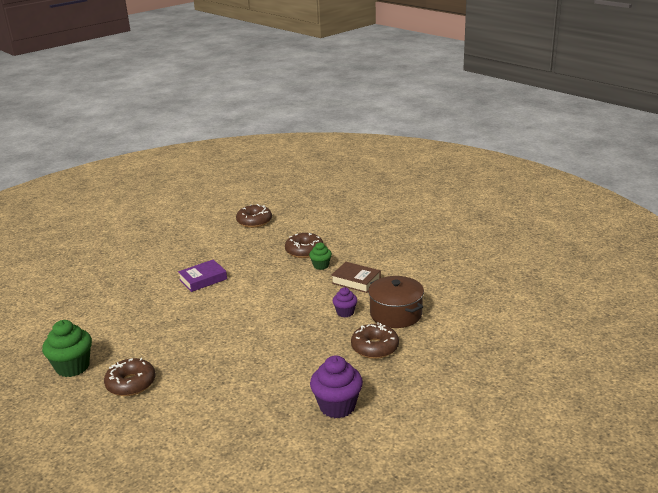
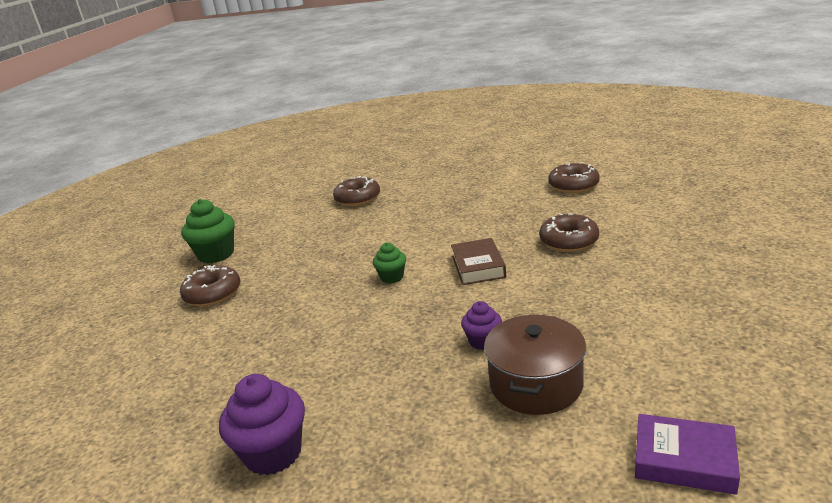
camera: 55 degrees right, 0 degrees up
(203, 279) = (425, 225): purple book -> purple book (684, 460)
(321, 266) = (556, 268): green cupcake -> green cupcake (392, 277)
(356, 281) = (564, 308): brown book -> brown book (478, 266)
(375, 347) = (434, 411): brown donut -> brown donut (357, 198)

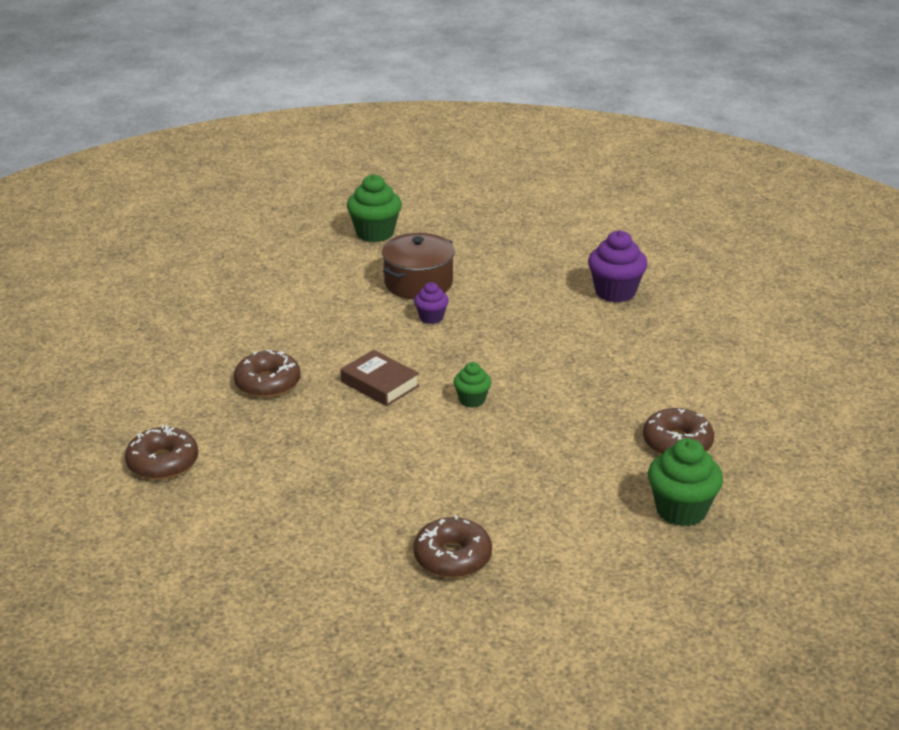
camera: 165 degrees left, 5 degrees up
(478, 266) = (380, 384): brown book -> brown book turned 60 degrees counterclockwise
(684, 460) = (375, 233): purple book -> green cupcake

